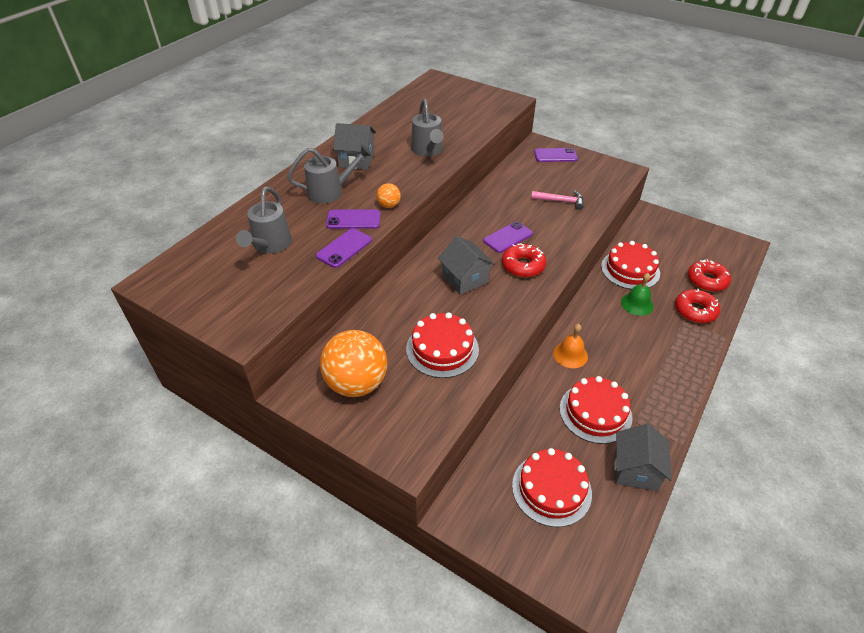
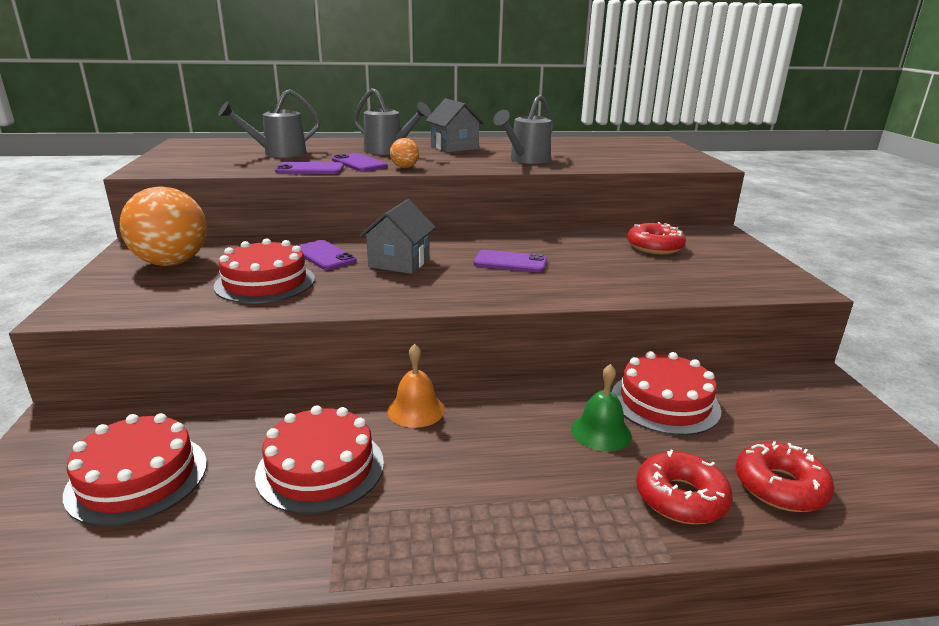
camera: 50 degrees right, 20 degrees down
(523, 266) = (472, 282): red donut -> red donut (654, 247)
(555, 155) = (720, 244): purple phone -> purple phone (324, 256)
(561, 201) = (639, 269): pink hammer -> none
(636, 470) = (225, 550): grey house -> none

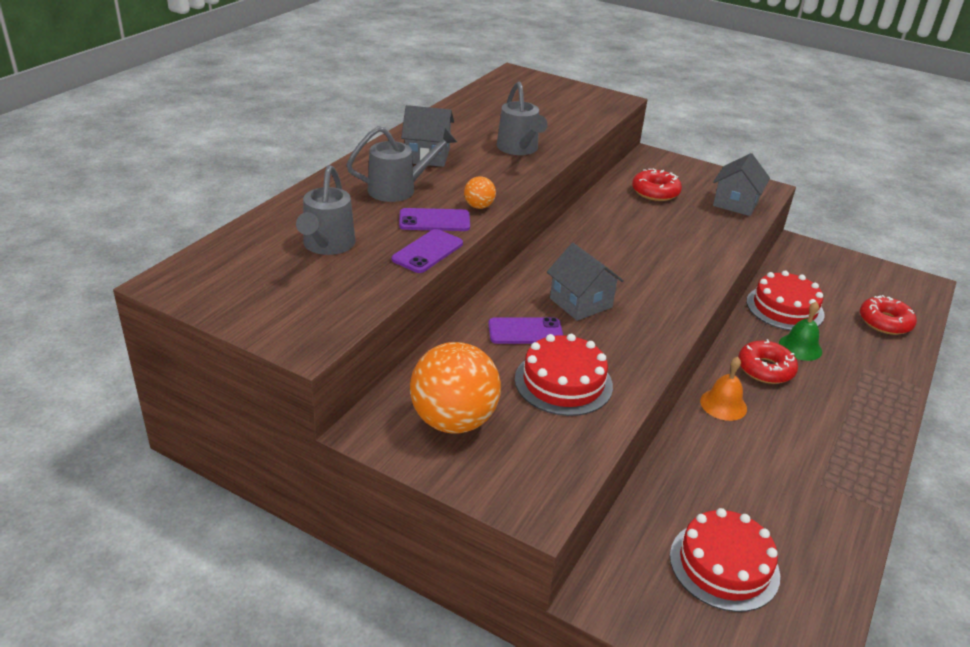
camera: 55 degrees left, 10 degrees up
(320, 468) = (767, 473): red cake -> none
(510, 262) = (629, 257): purple phone -> none
(680, 498) = (876, 356): red donut -> red donut (765, 369)
(724, 280) = (735, 203): none -> grey house

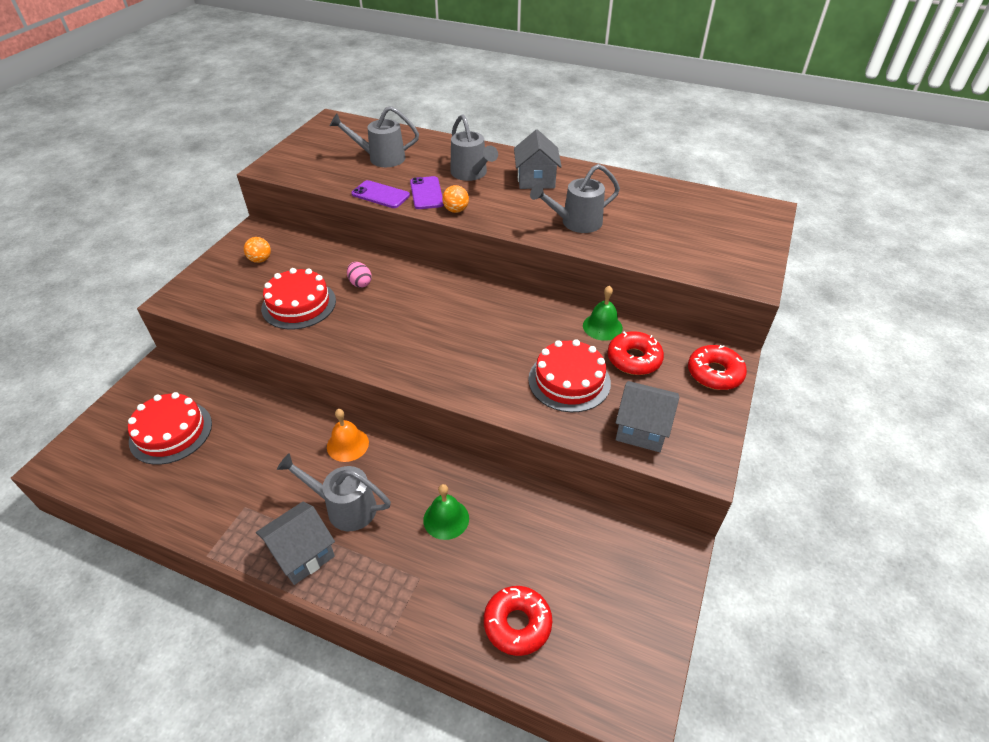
camera: 85 degrees right, 10 degrees up
(453, 421) = (260, 260): orange ball -> orange ball, size x0.44
(525, 331) = (360, 283): purple phone -> pink egg
(581, 303) = (404, 310): grey house -> grey house (302, 554)
(612, 198) = (602, 326): none -> green bell
(765, 369) = (403, 482): red donut -> red donut (714, 373)
(784, 308) = (519, 513): red cake -> red cake (569, 381)
(803, 409) = (344, 507): none -> grey watering can

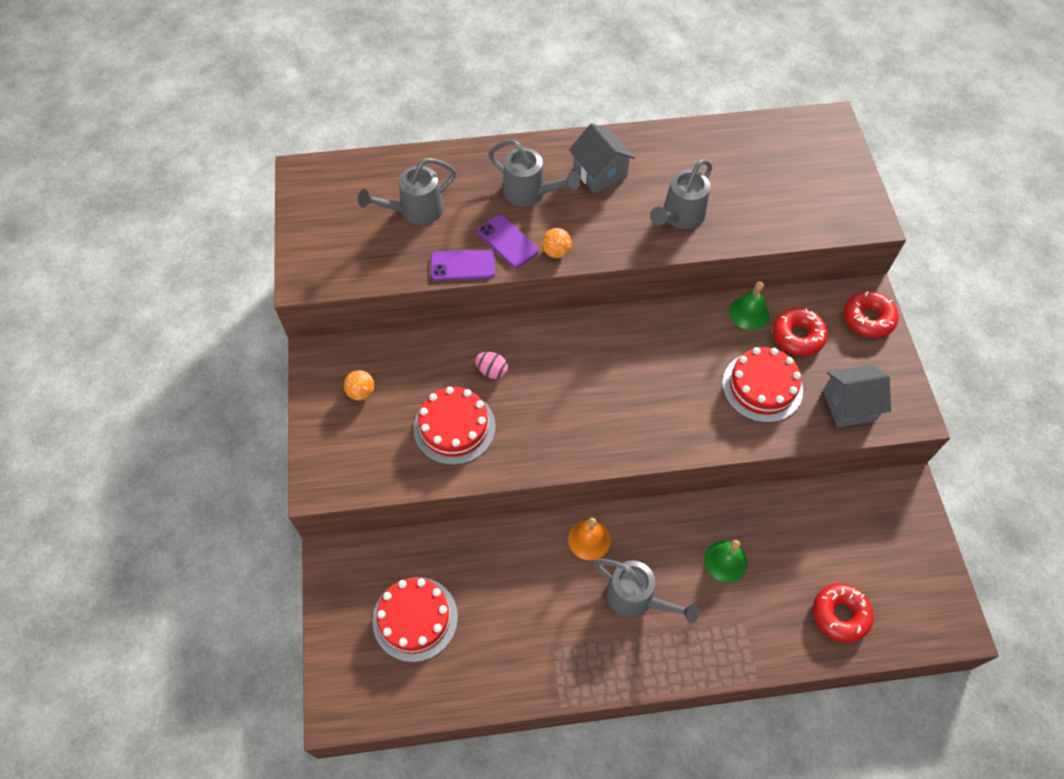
camera: 30 degrees left, 15 degrees up
(302, 554) = (638, 658): grey house -> none
(344, 507) = (636, 598): grey watering can -> grey watering can turned 135 degrees counterclockwise

